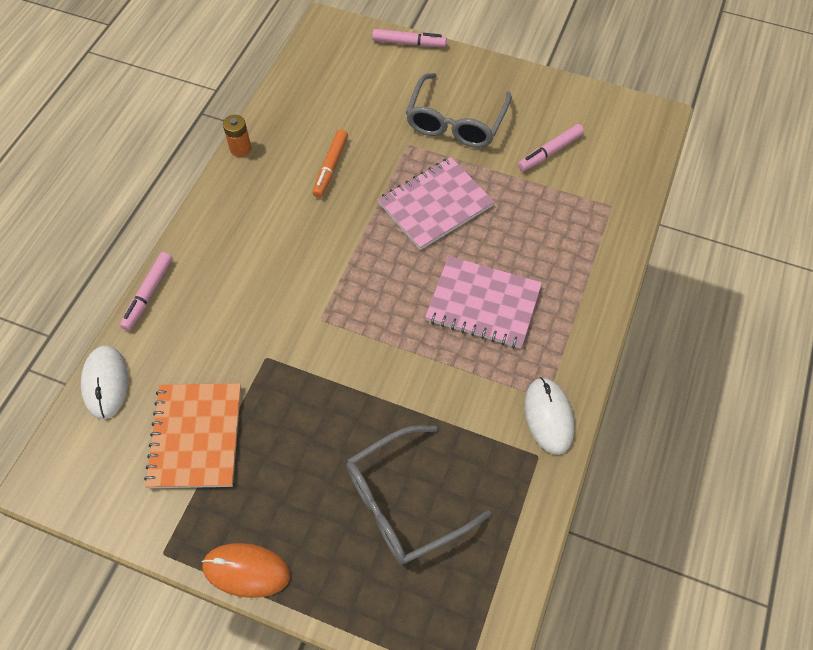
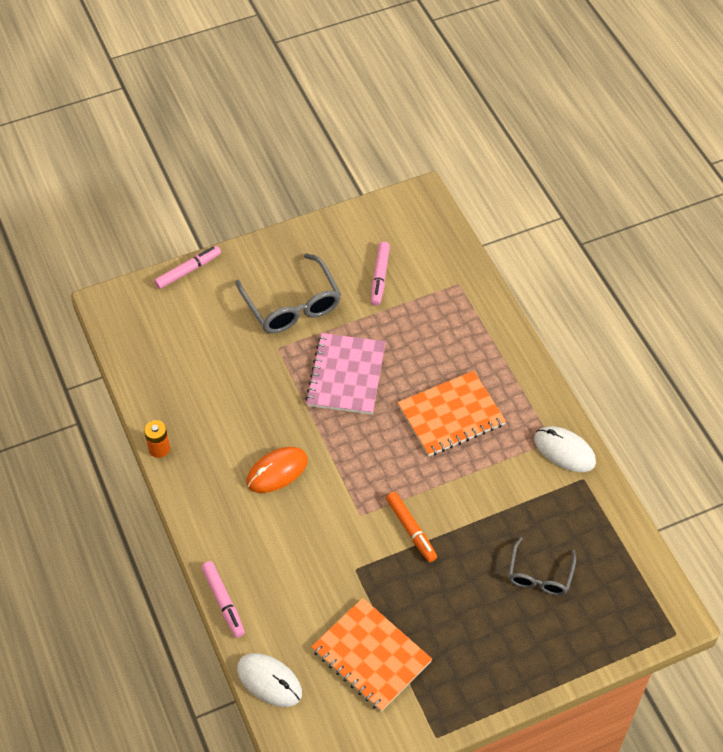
camera: 45 degrees left, 5 degrees down
(246, 570) = (496, 697): orange mouse -> orange mouse (277, 471)
(331, 167) = (243, 408): orange marker -> orange marker (411, 529)
(403, 502) = (540, 575): grey glasses -> grey glasses, size x0.62
(483, 303) = (451, 415): pink notebook -> orange notebook

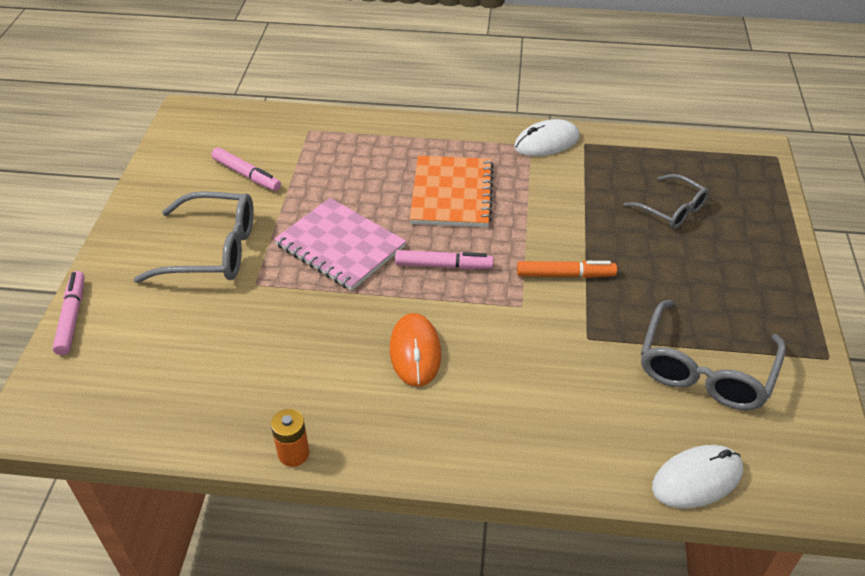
camera: 60 degrees left, 10 degrees down
(223, 602) = (561, 479): pink marker -> pink marker (443, 265)
(371, 656) = (705, 370): orange notebook -> grey glasses

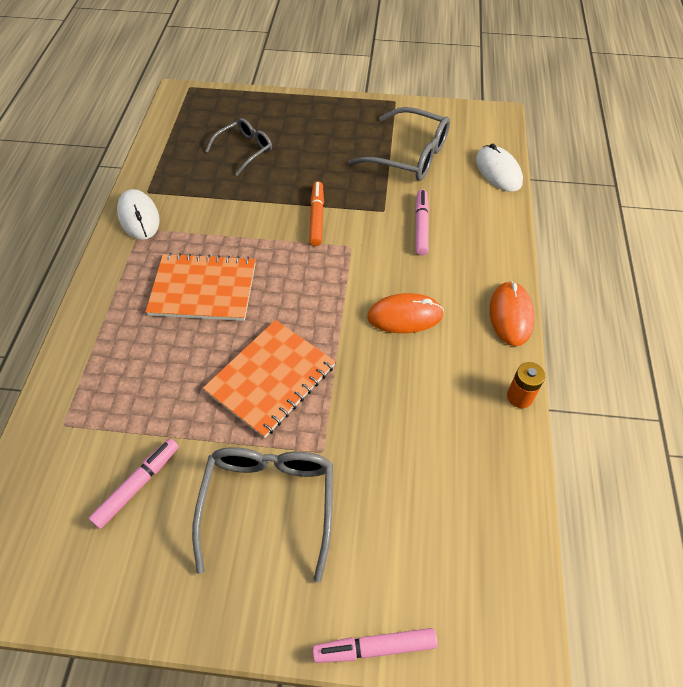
camera: 90 degrees left, 10 degrees up
(340, 246) = (271, 379): pink notebook -> orange notebook
(414, 460) = (511, 315): none -> orange mouse
(443, 265) = (302, 296): pink marker -> pink marker (421, 226)

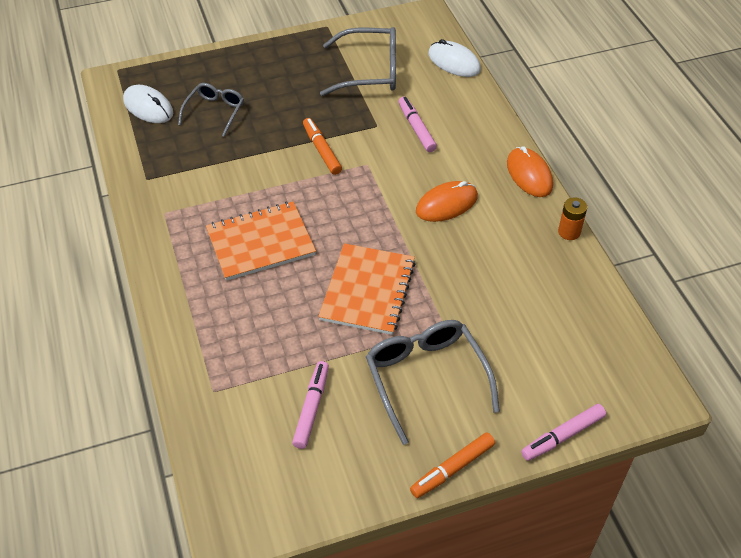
camera: 25 degrees left, 5 degrees down
(139, 217) = (155, 203): white mouse -> white mouse (148, 107)
(231, 628) = (452, 469): none -> orange marker

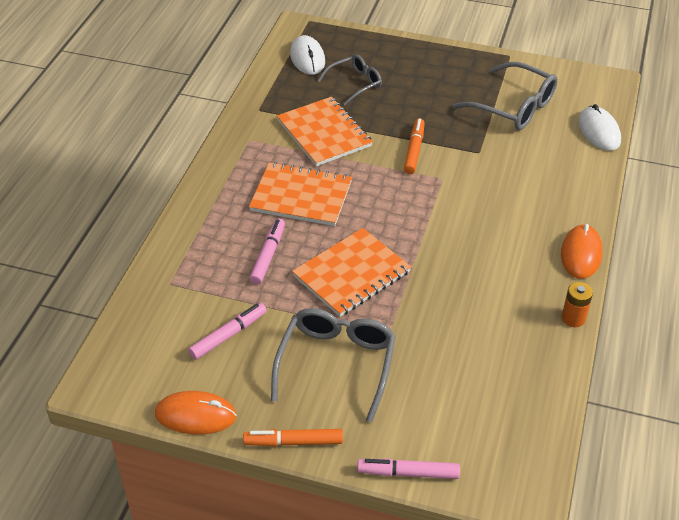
camera: 35 degrees right, 5 degrees down
(228, 173) = (324, 133): none -> orange notebook
(416, 128) = (512, 170): pink marker -> pink marker (268, 255)
(446, 204) = (481, 241): orange mouse -> orange mouse (195, 415)

